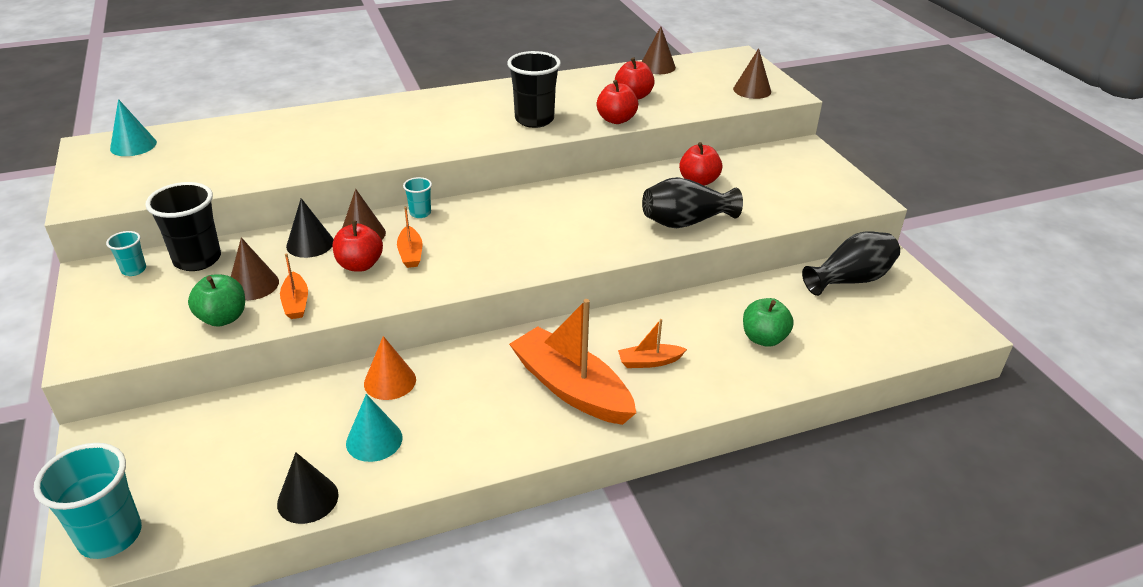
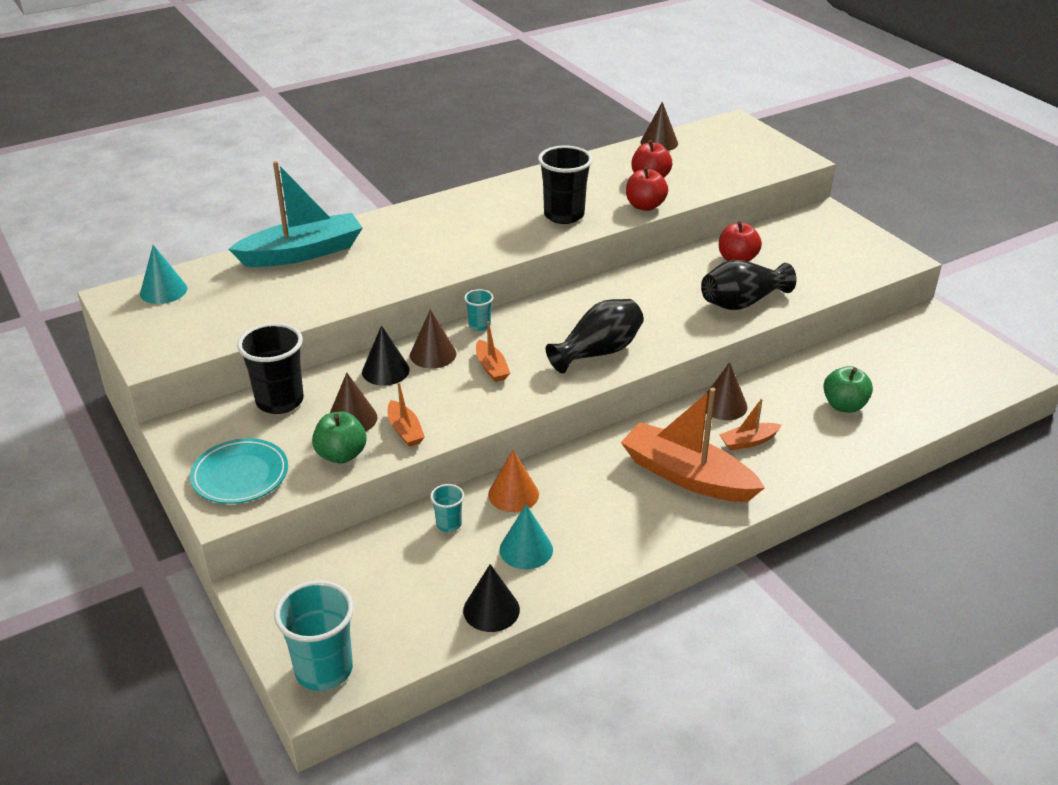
camera: 10 degrees left, 0 degrees up
(118, 324) = (240, 475): none -> turquoise plate
(134, 270) = (221, 420): turquoise cup -> turquoise cup (448, 524)
(276, 127) = (302, 253): none -> turquoise boat
(360, 265) = (447, 385): red apple -> none
(752, 90) = (763, 159): brown cone -> brown cone (724, 405)
(850, 280) = (903, 339): black vase -> black vase (598, 352)

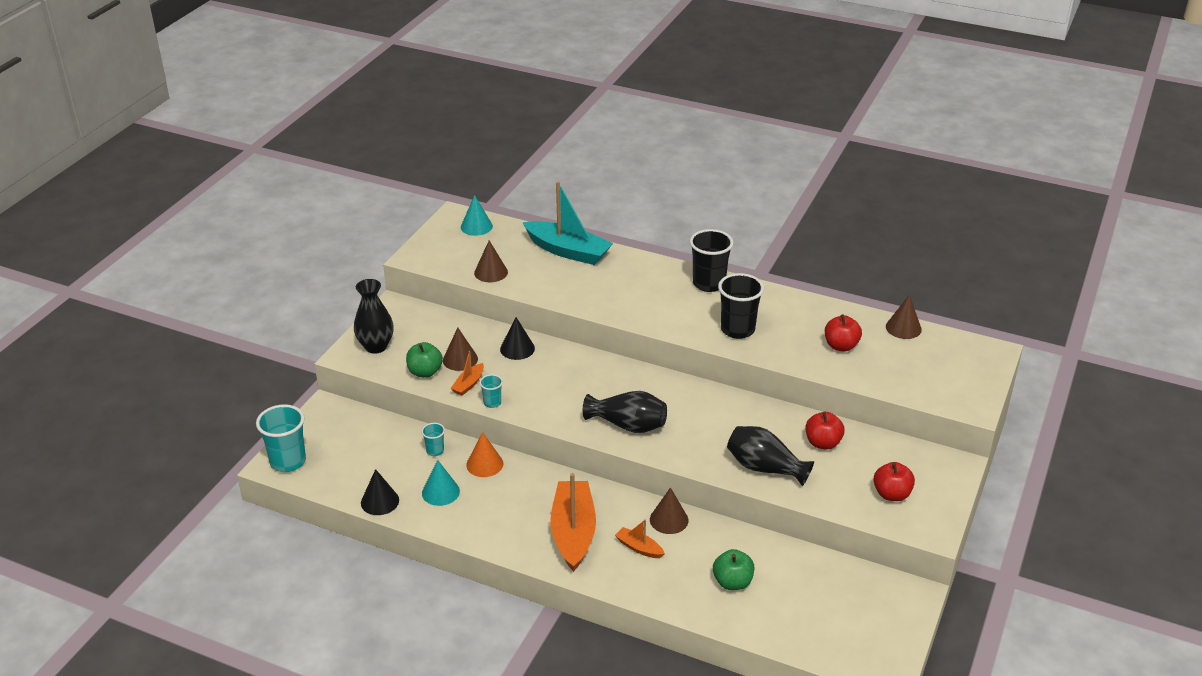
camera: 55 degrees right, 0 degrees up
(240, 475) = (376, 346): turquoise plate -> black vase
(280, 401) = (450, 325): black cup -> black cup (709, 283)
(433, 354) = (553, 358): brown cone -> brown cone (491, 272)
(479, 325) = (603, 362): turquoise cup -> turquoise cup (492, 403)
(491, 367) = (563, 388): orange boat -> none
(645, 206) = (796, 360): red apple -> red apple (891, 494)

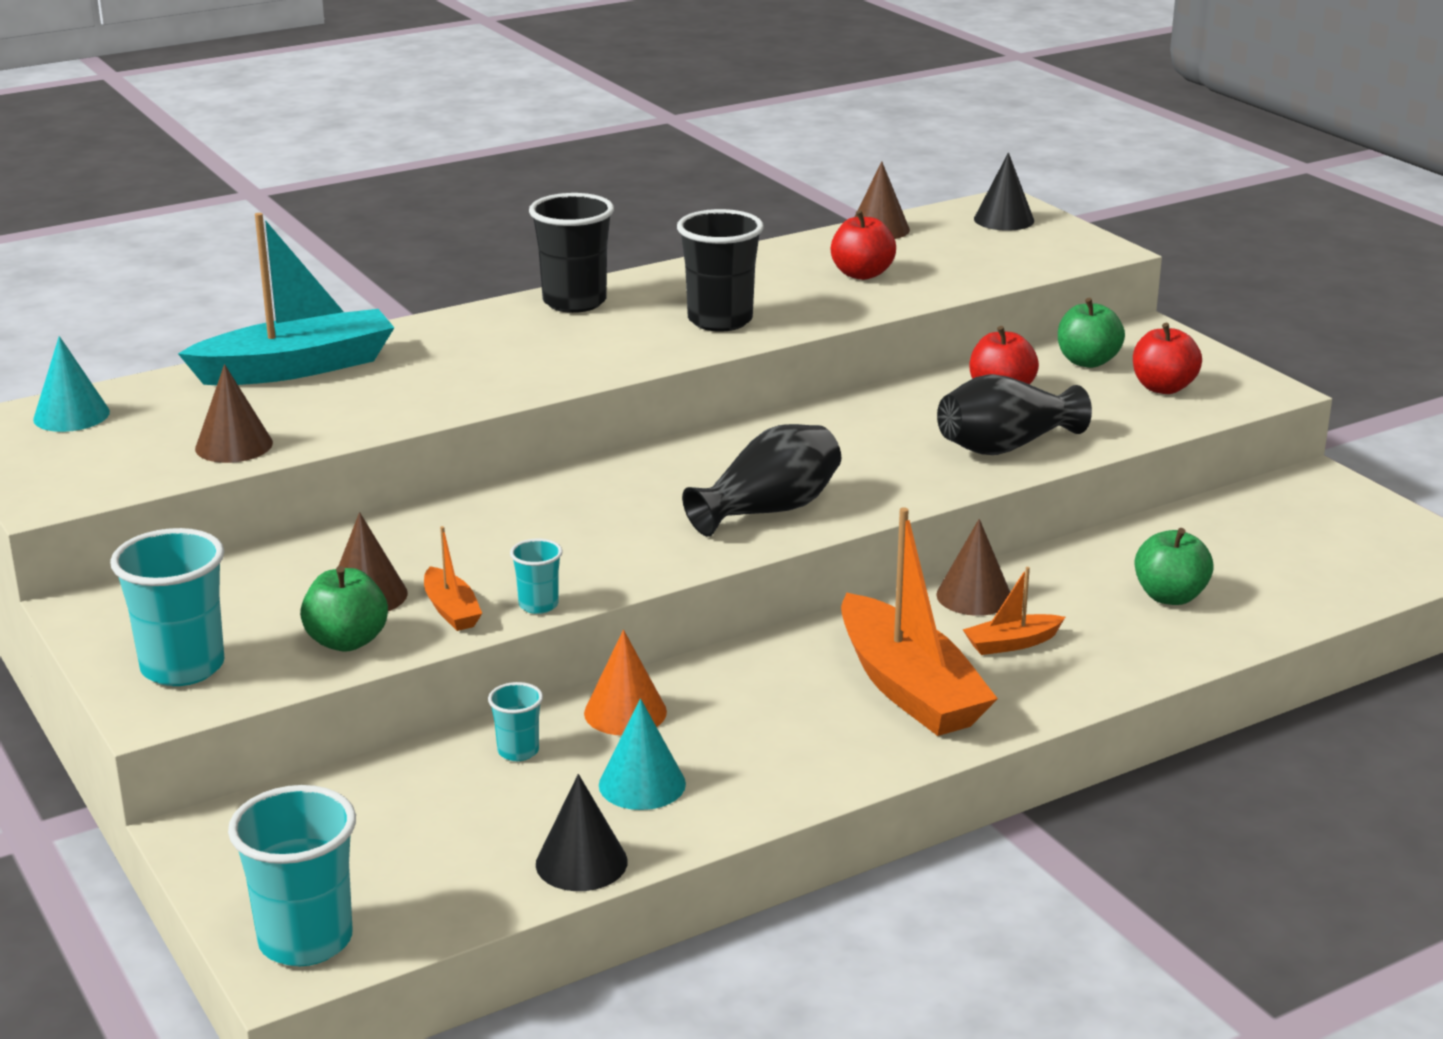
camera: 55 degrees left, 10 degrees down
(376, 346) = (182, 667): black vase -> turquoise cup
(517, 348) = (424, 534): black cone -> black cone (1004, 220)
(573, 532) = (909, 688): orange boat -> orange boat turned 150 degrees counterclockwise
(891, 457) = (1087, 361): none -> green apple

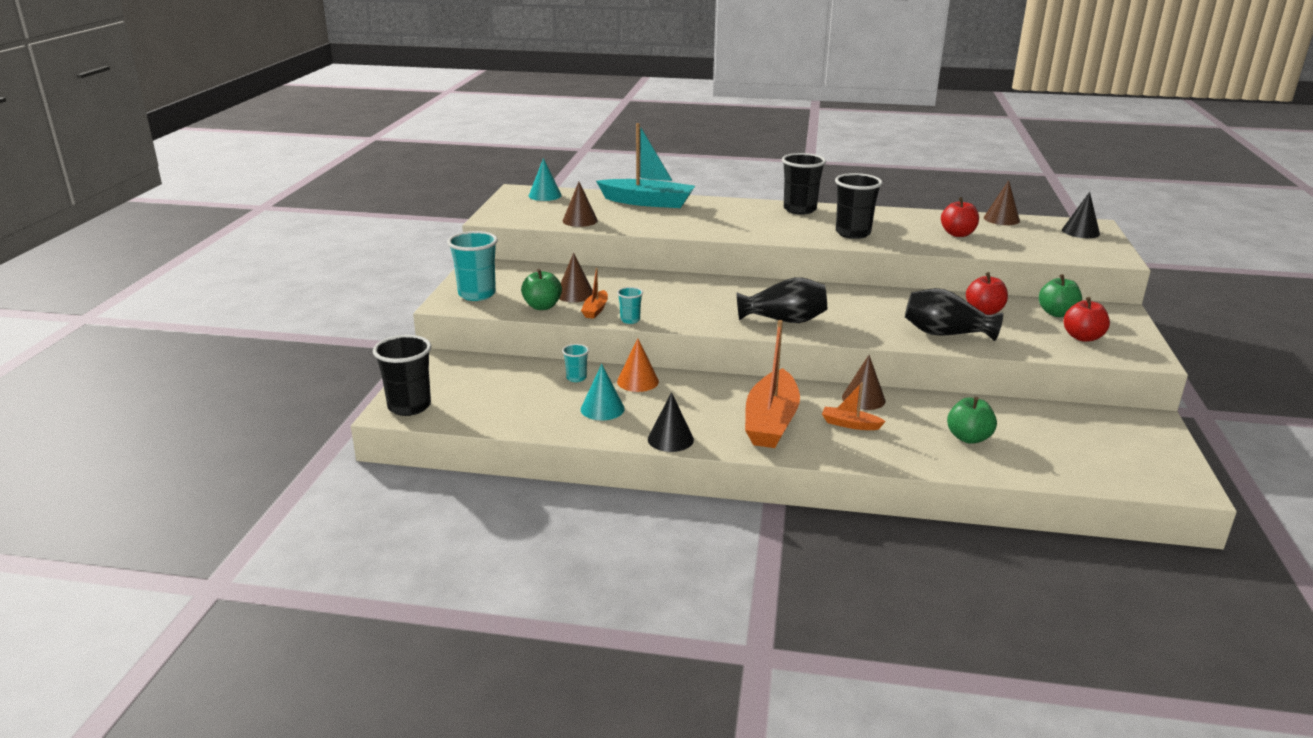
camera: 40 degrees right, 0 degrees up
(305, 940) = (409, 406): turquoise cup -> black cup
(581, 862) = (536, 425): black cone -> black cone (670, 439)

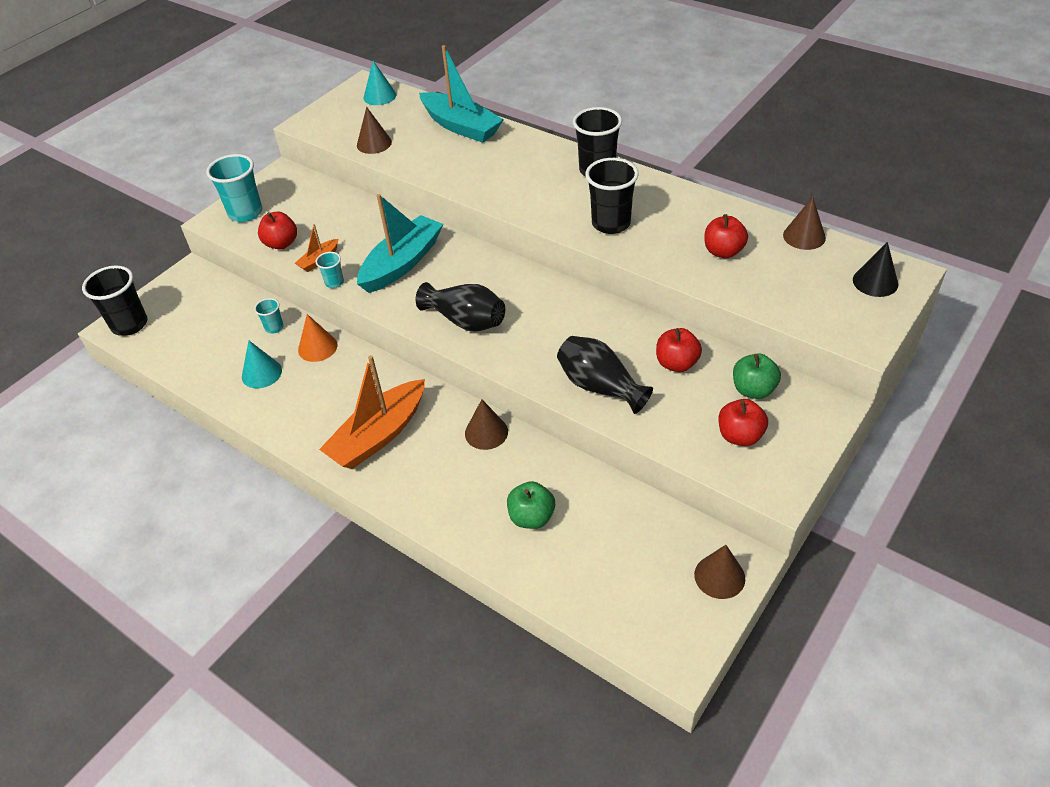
camera: 30 degrees right, 20 degrees up
(542, 306) = (281, 243): green apple -> red apple
(575, 294) = (321, 233): brown cone -> brown cone (719, 576)
(670, 439) = (281, 428): black cone -> none
(679, 299) = (402, 263): none -> turquoise boat
(850, 424) = (442, 462): orange boat -> none

